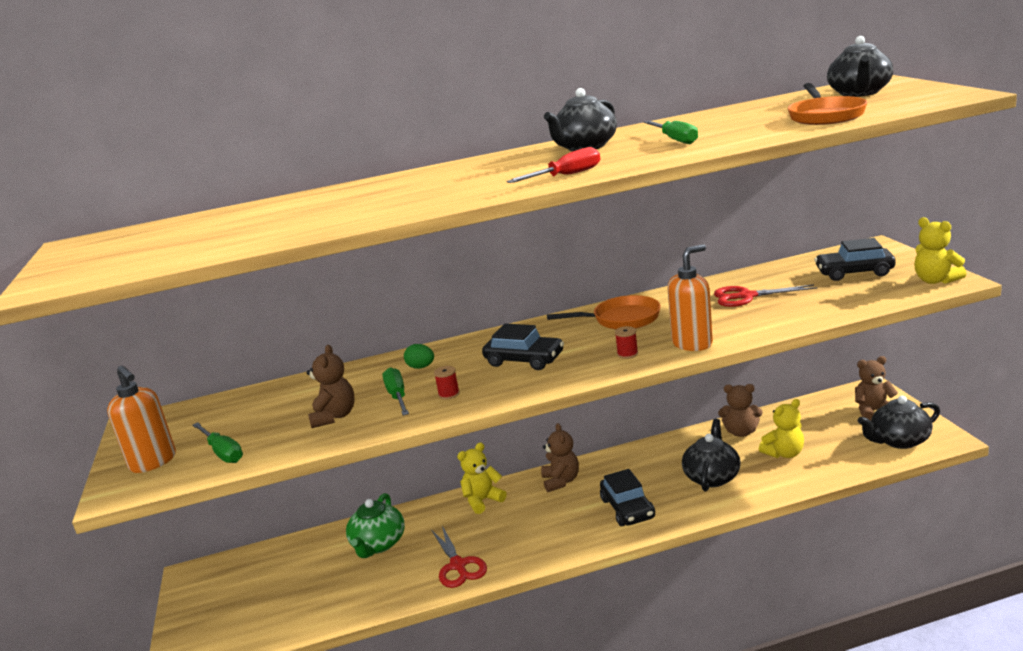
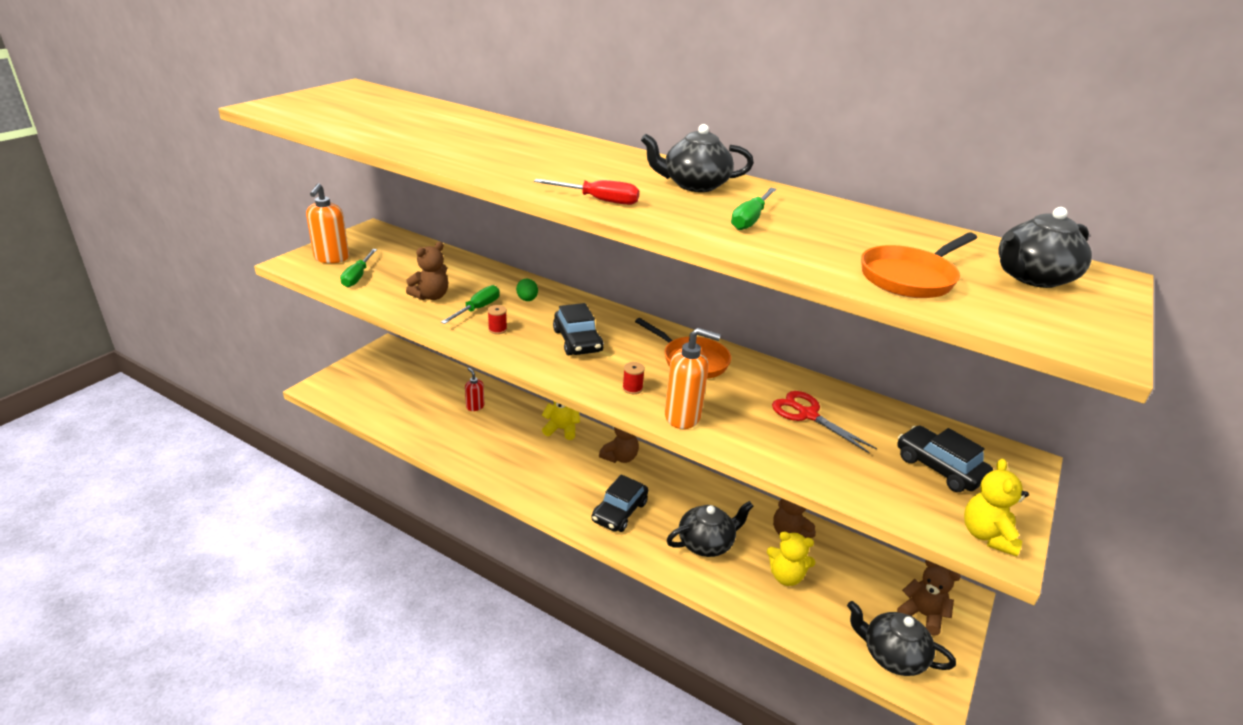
camera: 40 degrees right, 10 degrees up
(378, 544) = (475, 406): green teapot -> red soap dispenser
(458, 565) = (483, 456): red scissors -> none

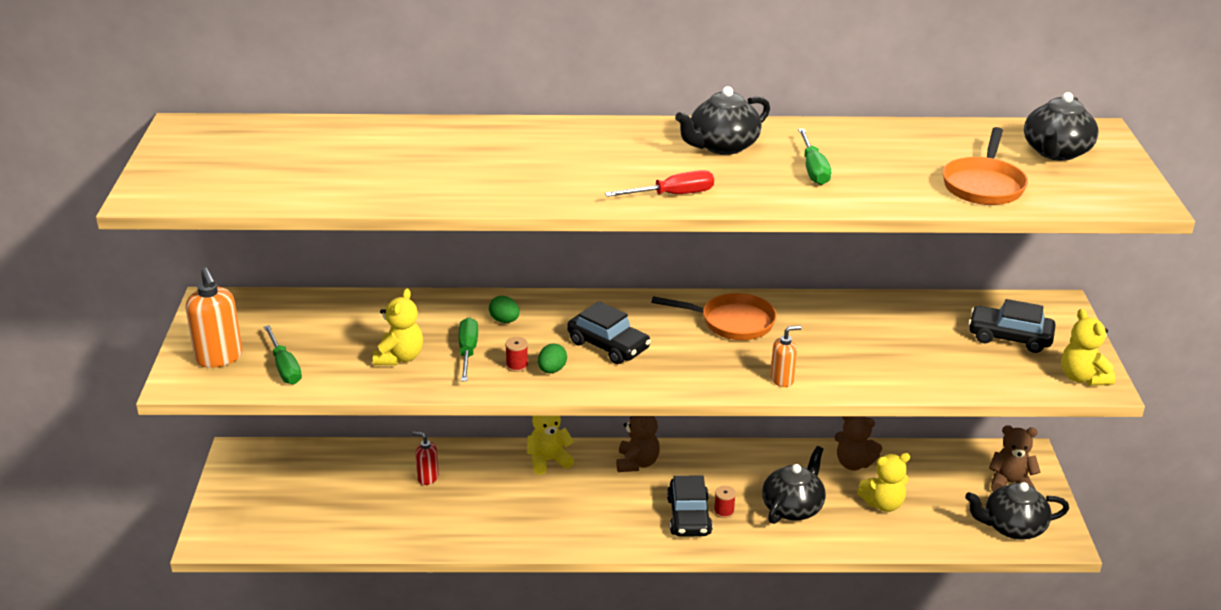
camera: 30 degrees left, 0 degrees up
(431, 296) = (399, 357): brown teddy bear -> yellow teddy bear
(517, 341) = (552, 370): none -> green egg
(632, 388) = (711, 372): red spool -> red spool (724, 511)
(683, 417) = (782, 380): orange soap dispenser -> orange soap dispenser, size x0.59
(807, 415) = (876, 333): red scissors -> none

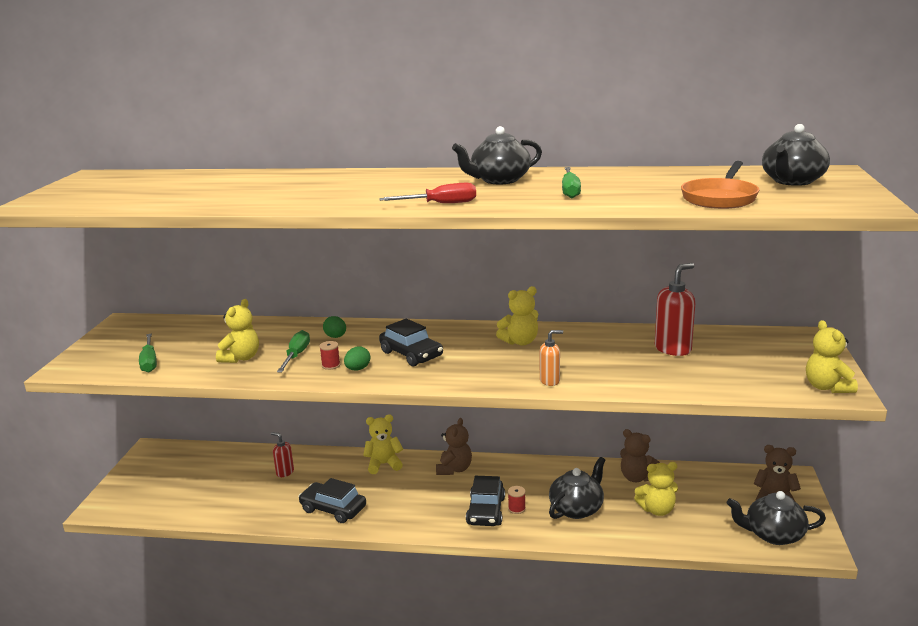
camera: 10 degrees right, 10 degrees down
(219, 358) = (105, 355): orange soap dispenser -> none
(732, 322) = (520, 342): orange pan -> yellow teddy bear
(910, 328) = (673, 349): none -> red soap dispenser
(1009, 337) = (761, 357): black car -> black car (333, 509)

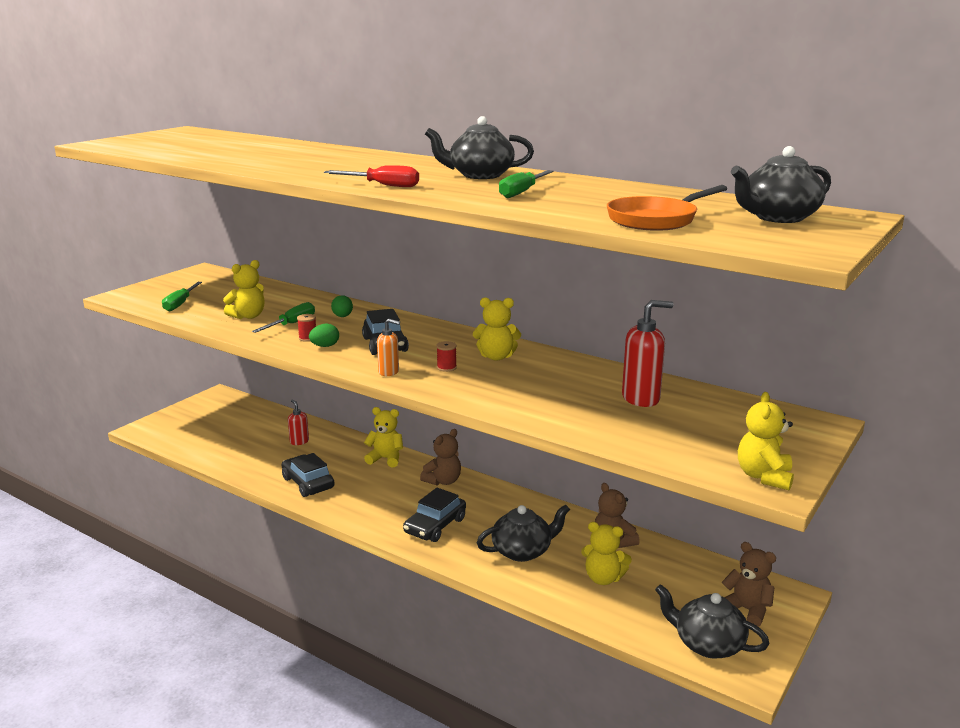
camera: 25 degrees right, 0 degrees up
(516, 508) = (465, 533): red spool -> red spool (446, 367)
(550, 381) = (476, 396): orange soap dispenser -> orange soap dispenser (389, 372)

